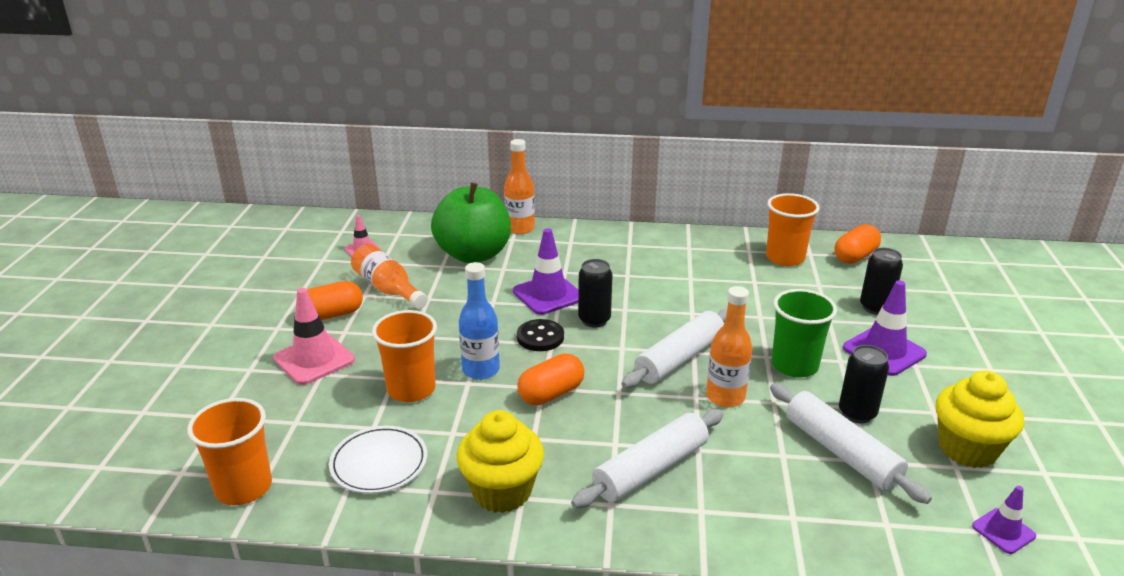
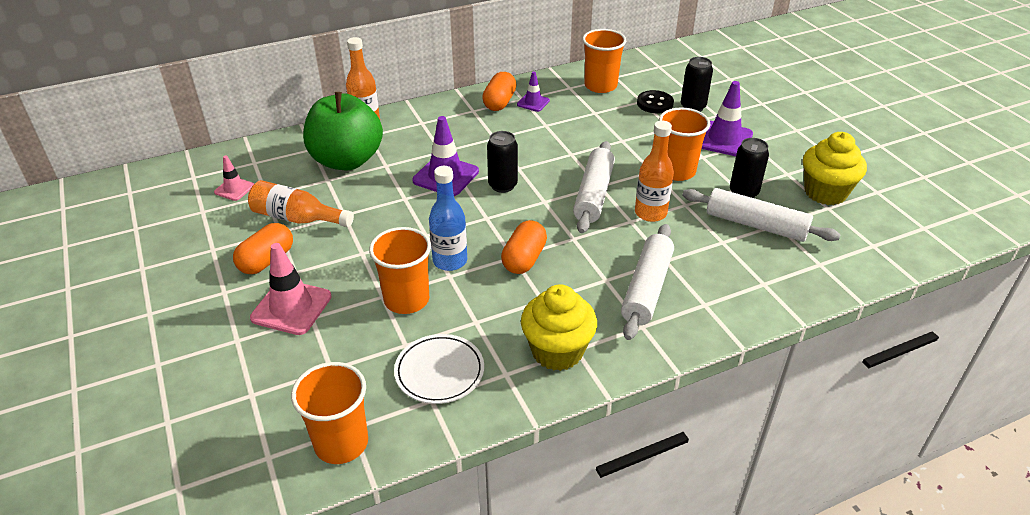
camera: 30 degrees left, 10 degrees up
(540, 337) = (473, 215): black button -> black button (655, 103)
(794, 365) = (676, 171): green cup -> orange cup
(855, 256) = (648, 70): orange capsule -> orange capsule (499, 102)
(1003, 531) = (884, 240): purple traffic cone -> purple traffic cone (533, 103)

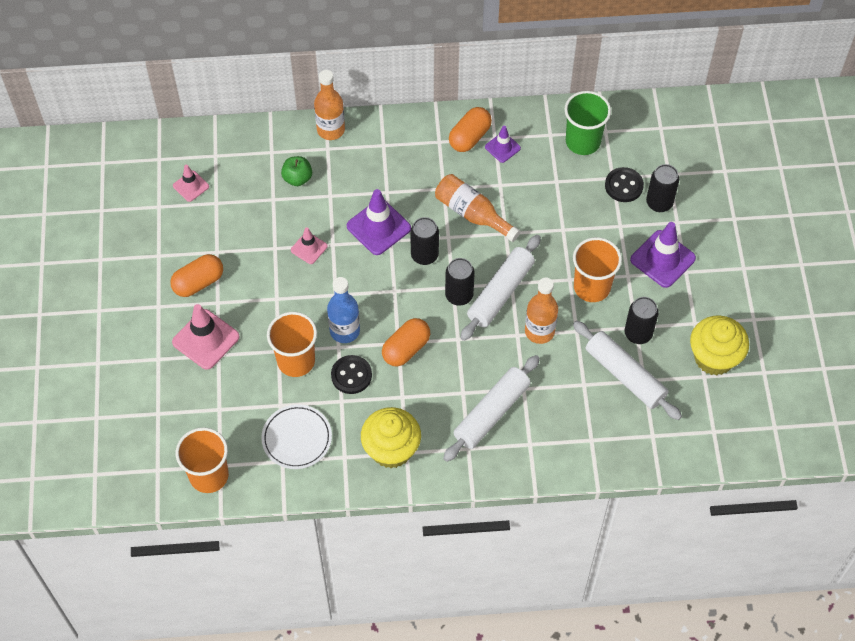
camera: 20 degrees right, 20 degrees up
(297, 218) = (235, 240): orange bottle -> orange bottle (472, 214)
(347, 160) = (297, 178): green apple -> green apple, size x0.42
(380, 206) = (309, 248): none -> pink traffic cone
(476, 296) = (351, 375): none -> black button
(554, 206) = (459, 295): none -> black can
(600, 86) = (583, 141): orange cup -> green cup

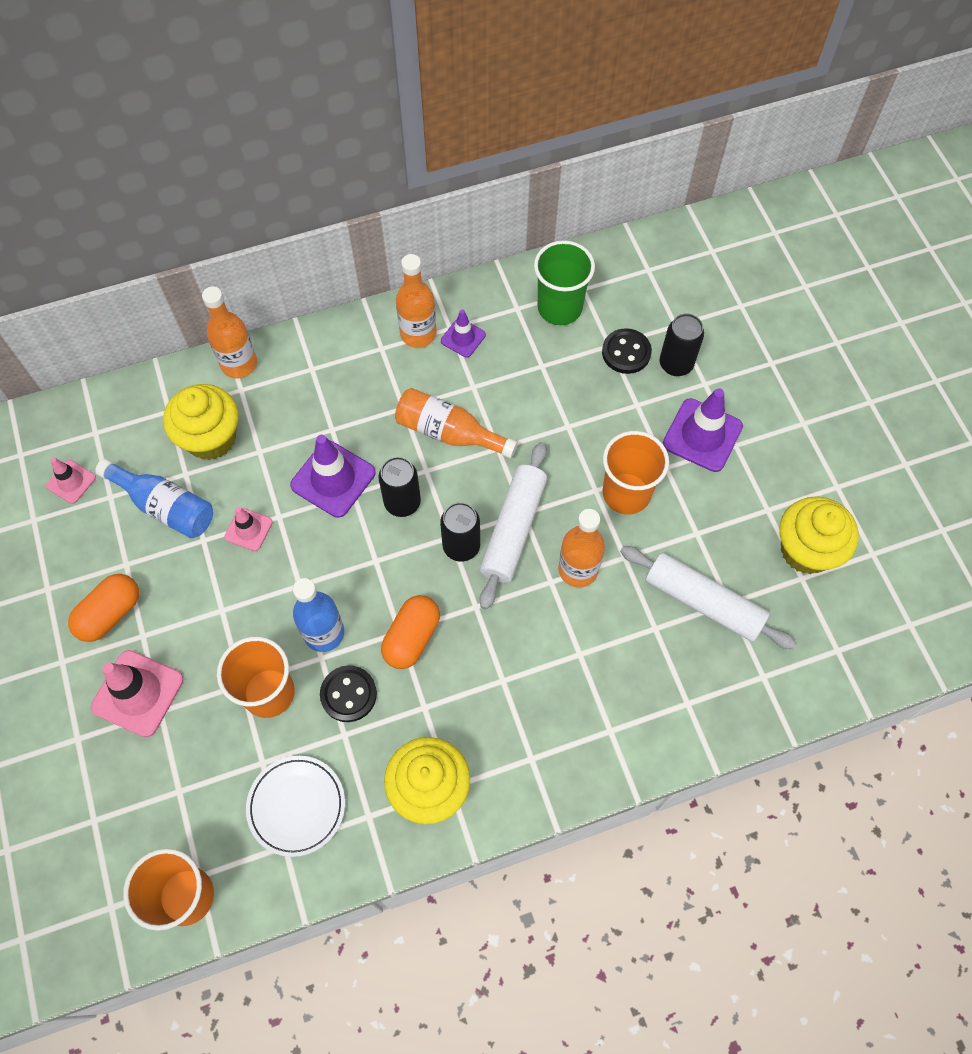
camera: 15 degrees left, 5 degrees up
(253, 218) = (165, 506): none -> blue bottle
(297, 178) = (211, 438): green apple -> yellow cupcake
(469, 137) = (418, 334): orange capsule -> orange bottle
(491, 413) = (548, 699): white rolling pin -> none
(638, 334) = (702, 542): black can -> none

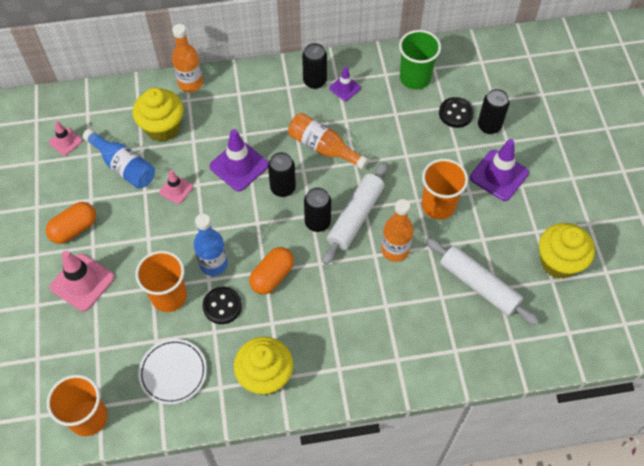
camera: 10 degrees right, 5 degrees down
(418, 334) = (314, 81): orange bottle -> black can

